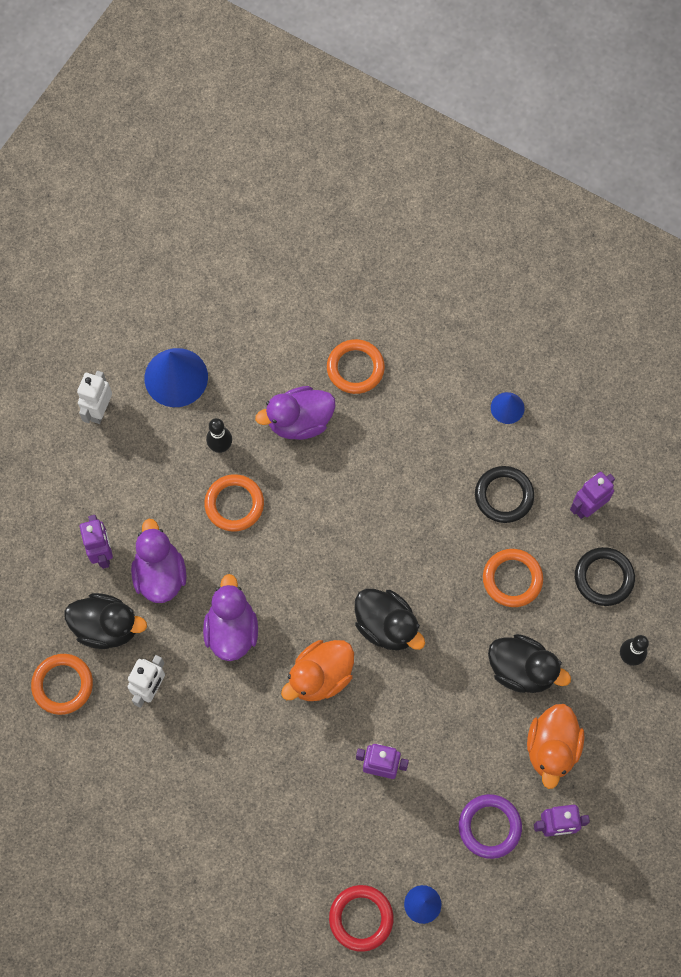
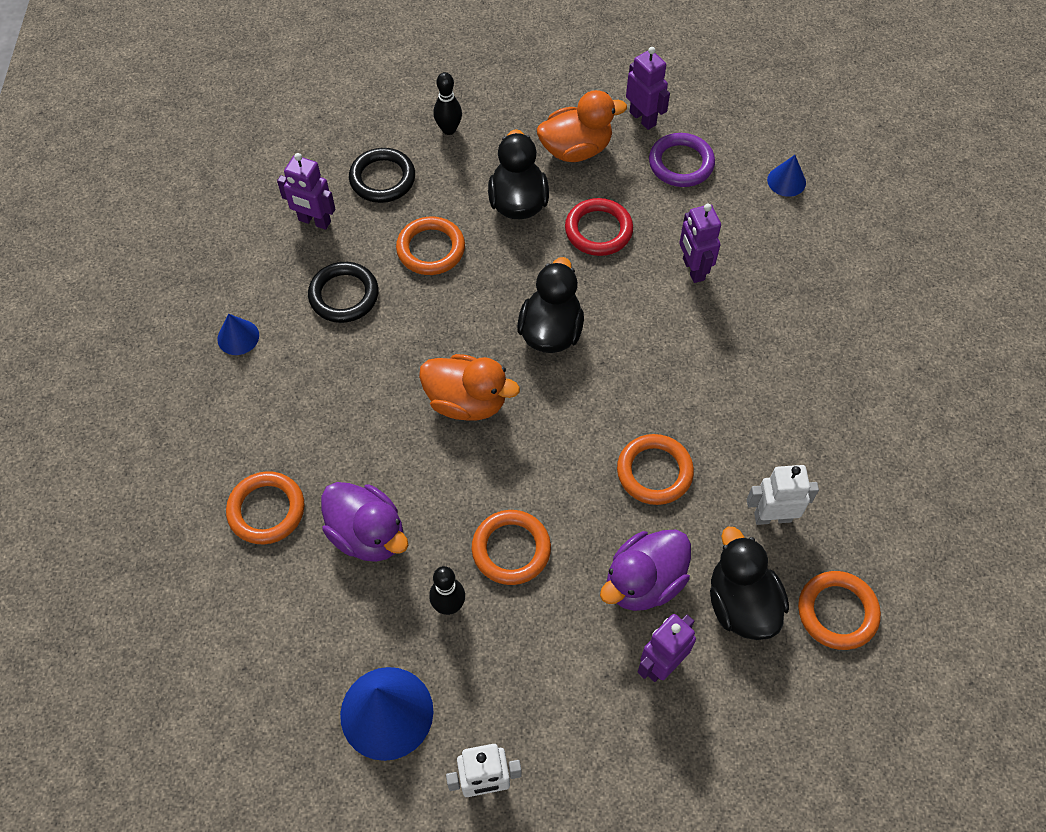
camera: 120 degrees left, 10 degrees down
(231, 630) = (654, 472): purple duck -> orange ring
(320, 676) = (643, 363): orange duck -> orange duck (467, 401)
(361, 918) = (836, 220): red ring -> red ring (598, 230)

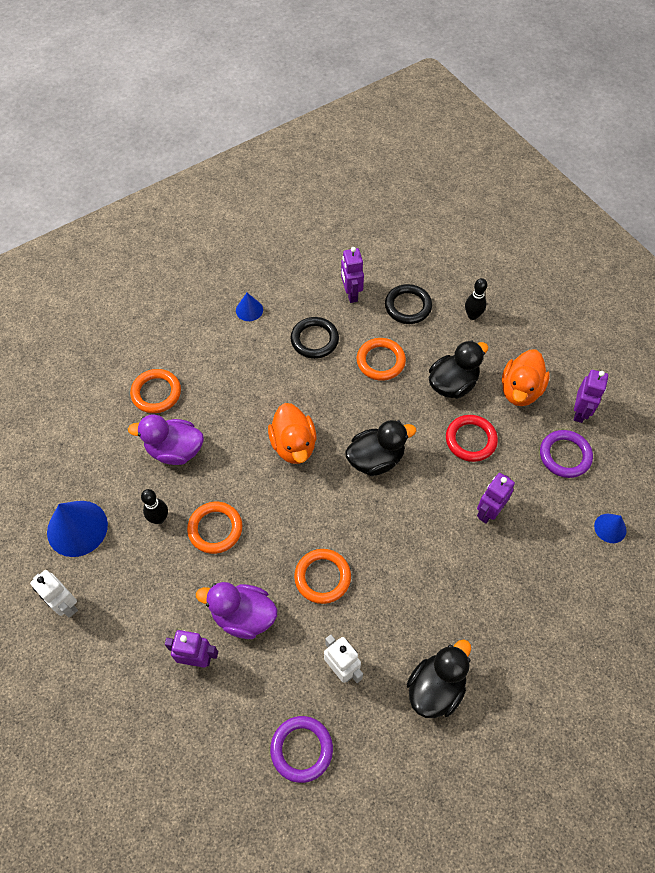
camera: 55 degrees right, 0 degrees up
(368, 534) = (175, 450): purple duck -> purple duck turned 90 degrees clockwise
(576, 149) = (520, 390): orange duck -> orange duck turned 75 degrees clockwise
(741, 604) = (267, 683): black duck -> black duck (435, 687)
(837, 612) = (301, 749): orange ring -> purple ring

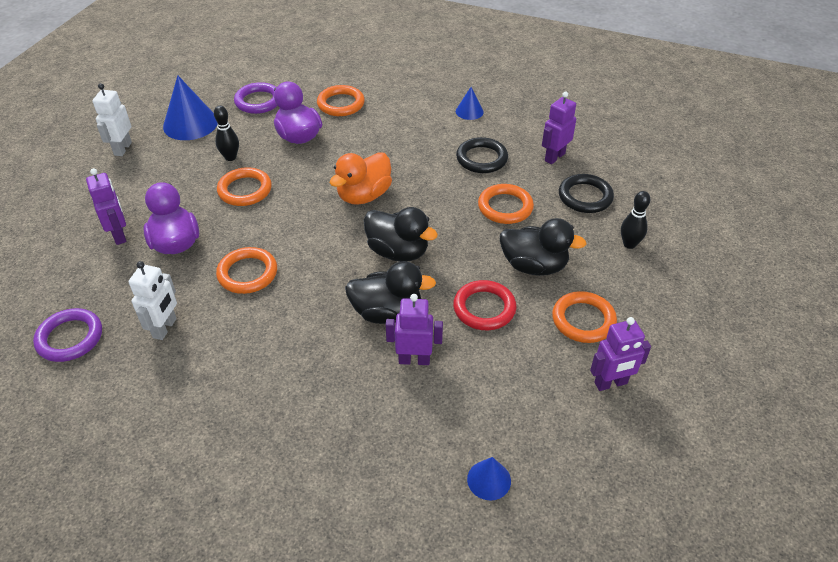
camera: 55 degrees right, 15 degrees down
(435, 687) = (186, 407): black duck -> black duck (387, 312)
(520, 390) = (583, 320): orange duck -> orange ring
(565, 455) = (542, 394): purple ring -> purple ring (258, 101)

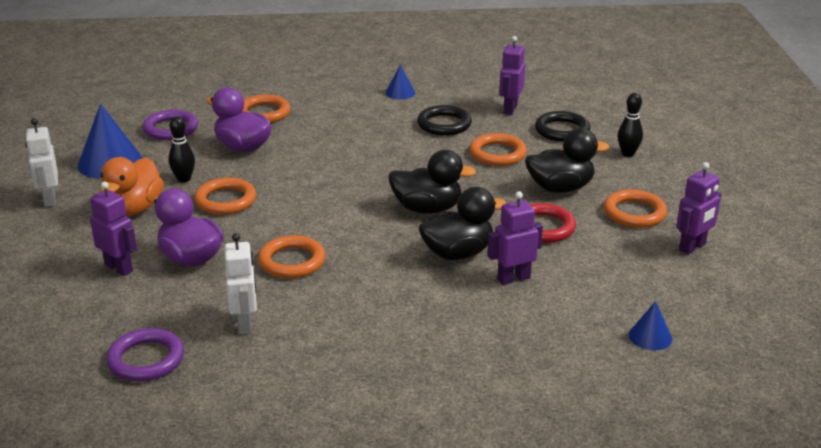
camera: 25 degrees left, 15 degrees down
(364, 195) = (355, 176): orange duck -> orange duck (134, 209)

